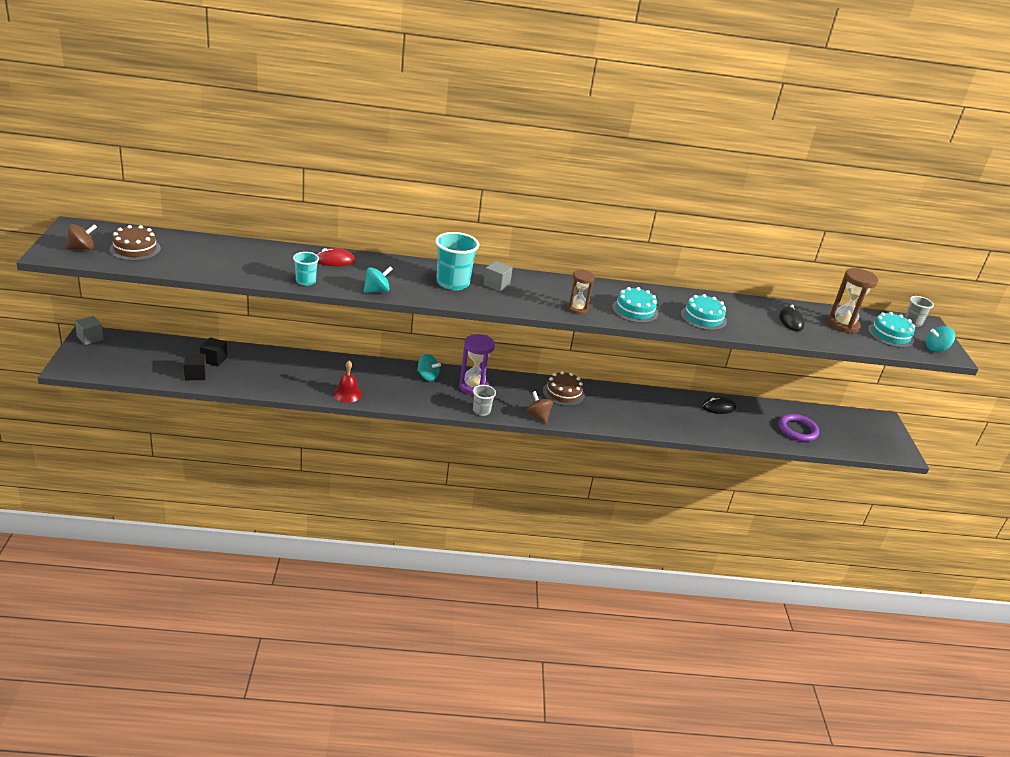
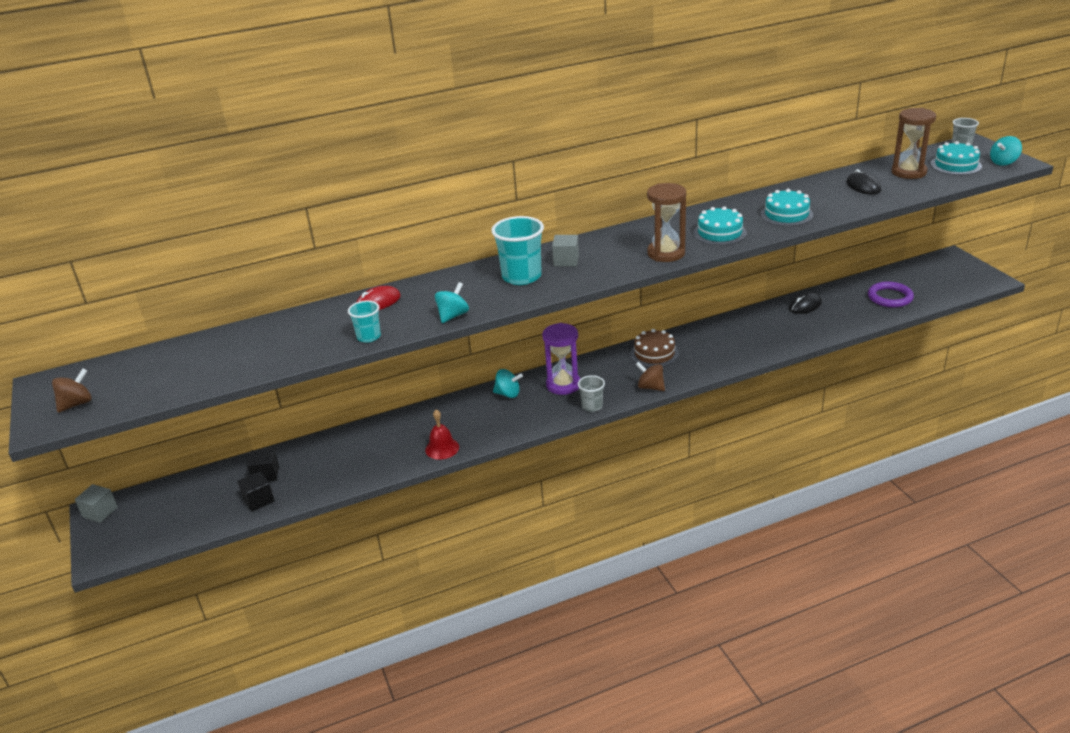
camera: 15 degrees left, 0 degrees up
(135, 249) = (142, 379): brown cake -> none
(577, 309) = (666, 253): brown hourglass -> brown hourglass, size x1.51

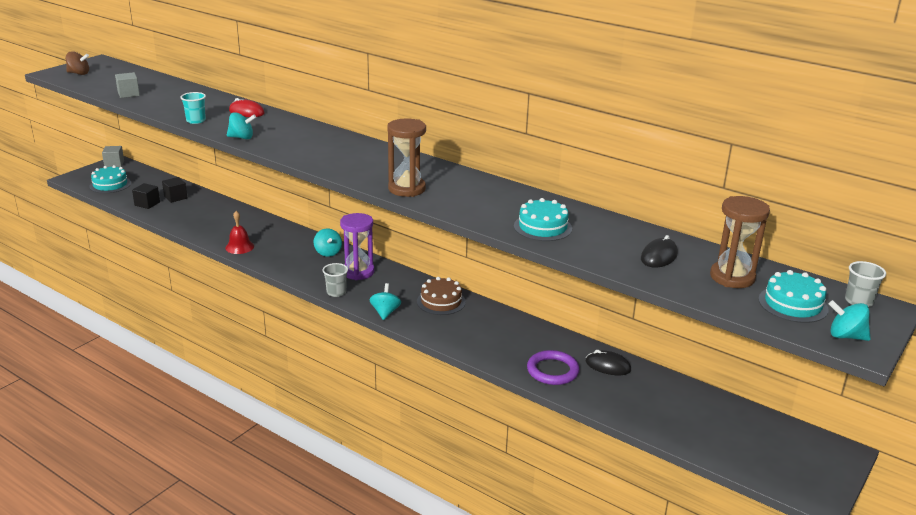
camera: 55 degrees right, 5 degrees down
(521, 277) = (320, 146): turquoise cup -> none
(566, 261) = (360, 155): grey cube -> grey cube (128, 94)
(650, 387) = (385, 312): brown spinning top -> turquoise spinning top
(719, 233) = (470, 204): turquoise cake -> turquoise cake (110, 185)
(890, 297) = (685, 420): purple ring -> purple ring (552, 371)

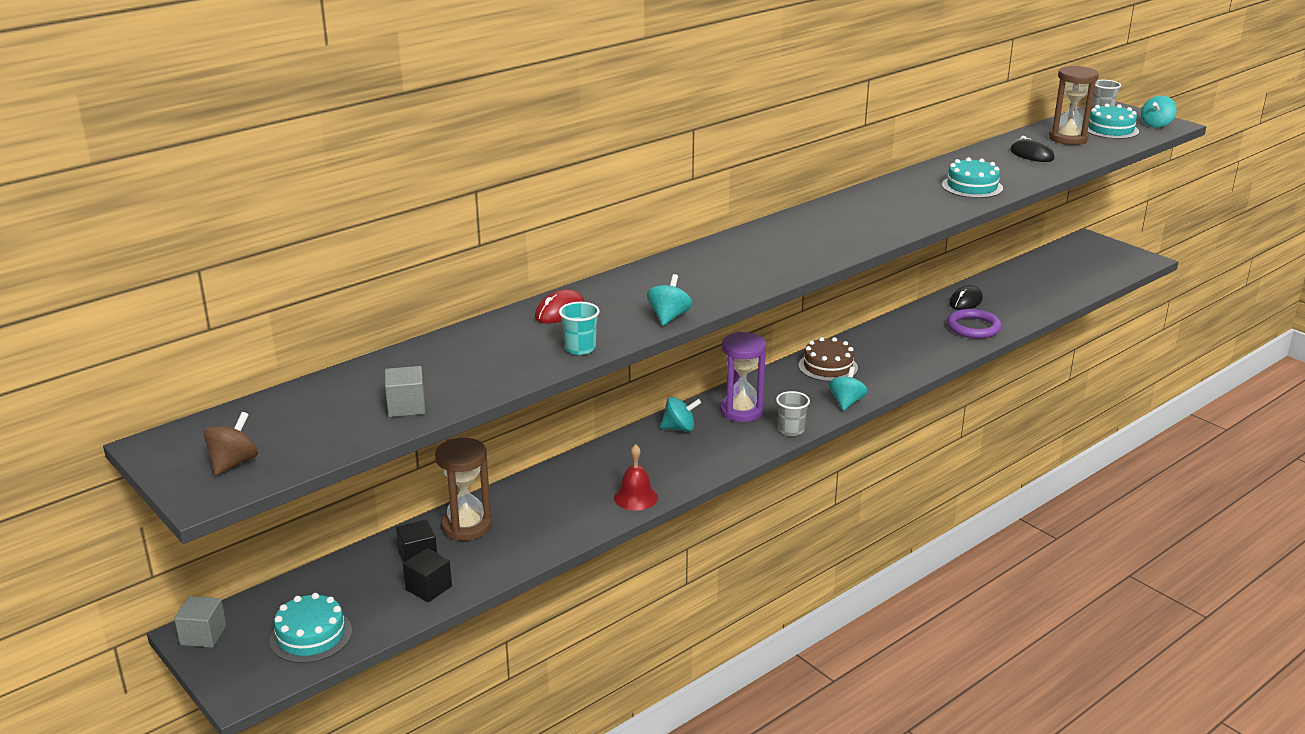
camera: 75 degrees left, 0 degrees up
(385, 312) = (846, 402): turquoise spinning top -> turquoise spinning top turned 90 degrees clockwise
(407, 189) = (870, 234): brown hourglass -> brown hourglass (466, 526)

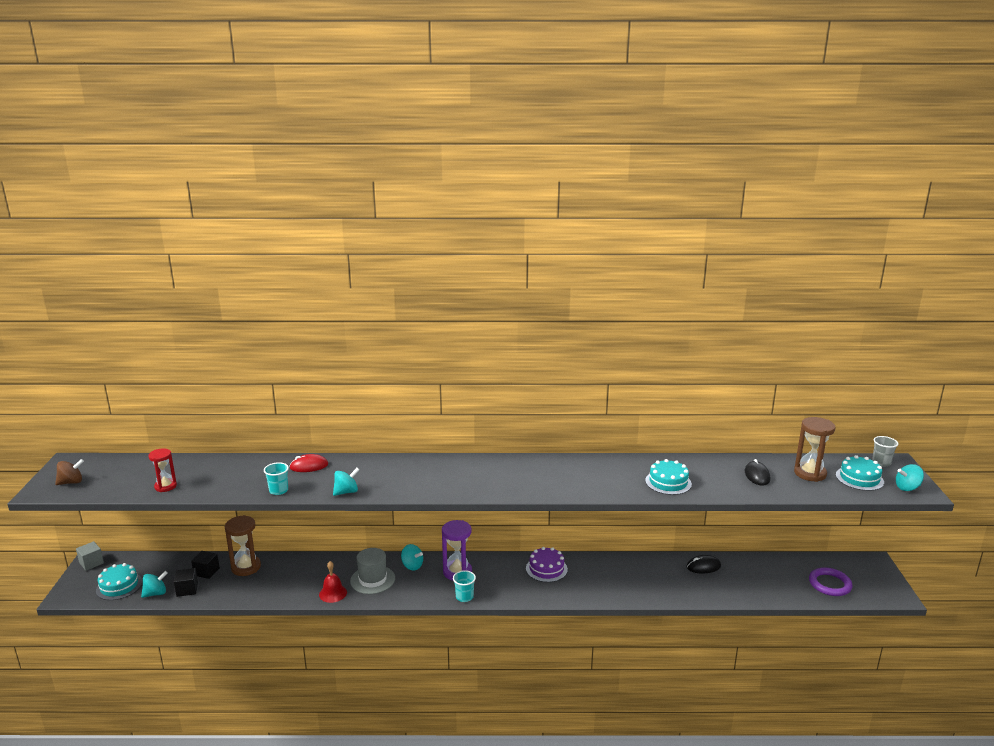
camera: 40 degrees right, 5 degrees down
(406, 407) = (165, 486): grey cube -> red hourglass
(658, 462) = (372, 580): none -> grey hat
(791, 430) = (464, 597): grey cup -> turquoise cup
(828, 367) = (546, 569): brown cake -> purple cake
(846, 402) = (521, 596): turquoise spinning top -> turquoise spinning top (156, 593)
(973, 327) = (679, 586): purple ring -> purple ring (829, 584)

